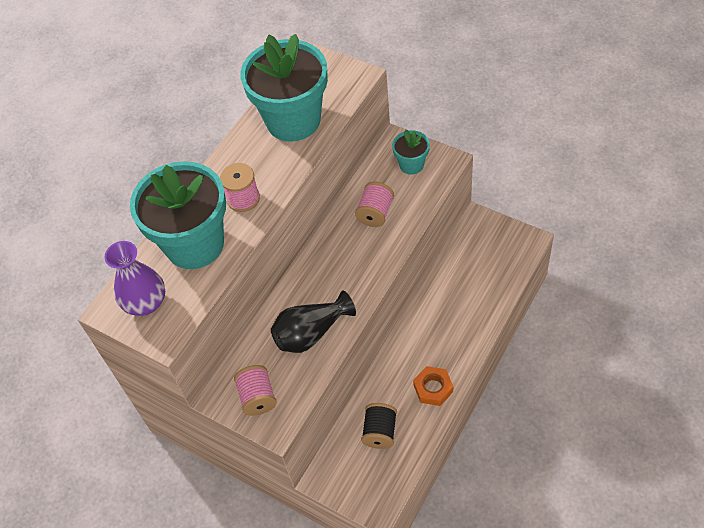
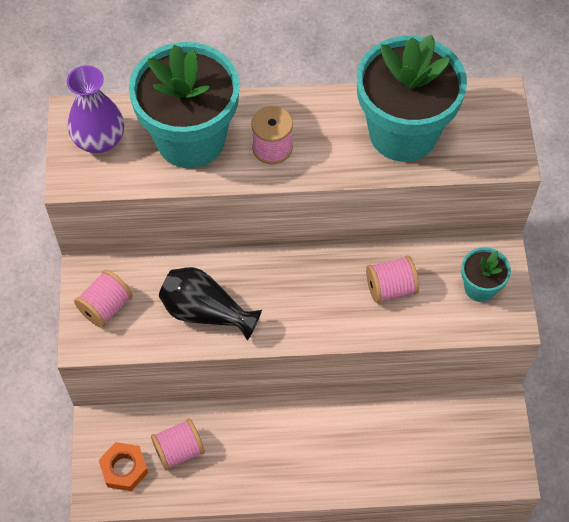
camera: 50 degrees right, 5 degrees up
(380, 432) = (179, 450): black spool -> pink spool
(433, 388) = (260, 475): orange nut -> orange nut (124, 468)

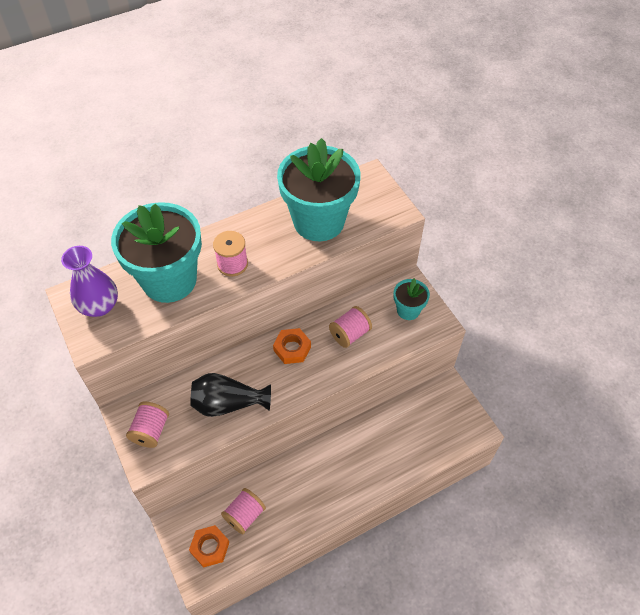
camera: 25 degrees left, 5 degrees down
(312, 277) = (292, 348): none -> orange nut

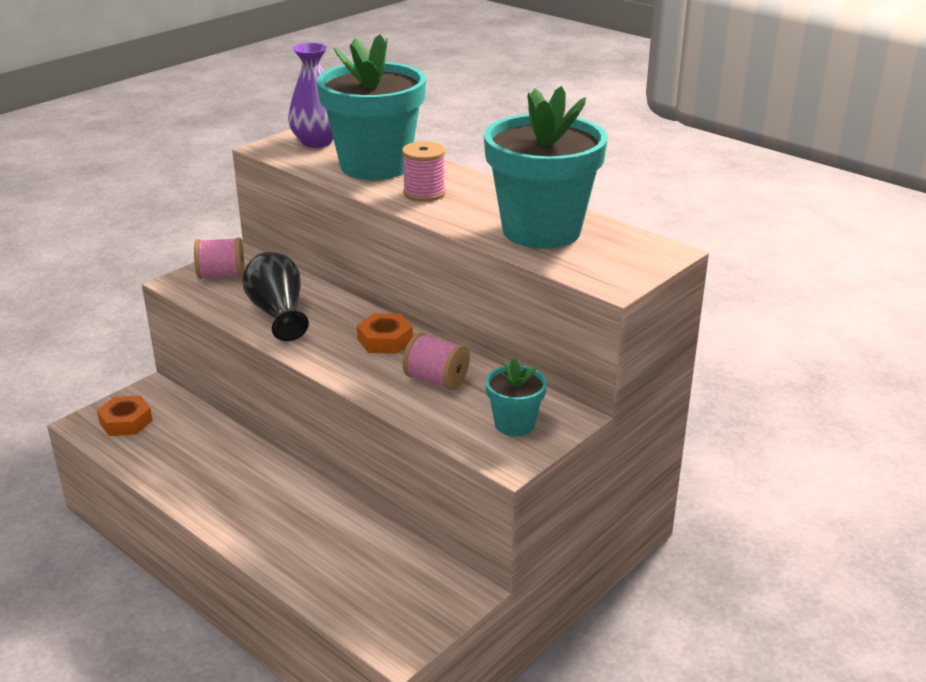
camera: 70 degrees right, 25 degrees down
(244, 515) = (175, 437): pink spool -> none

